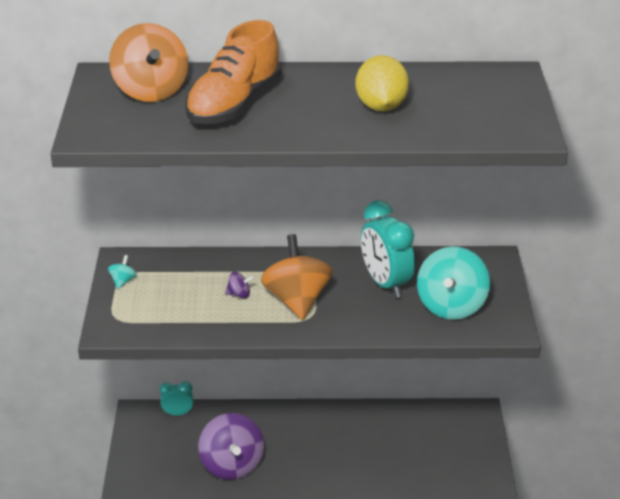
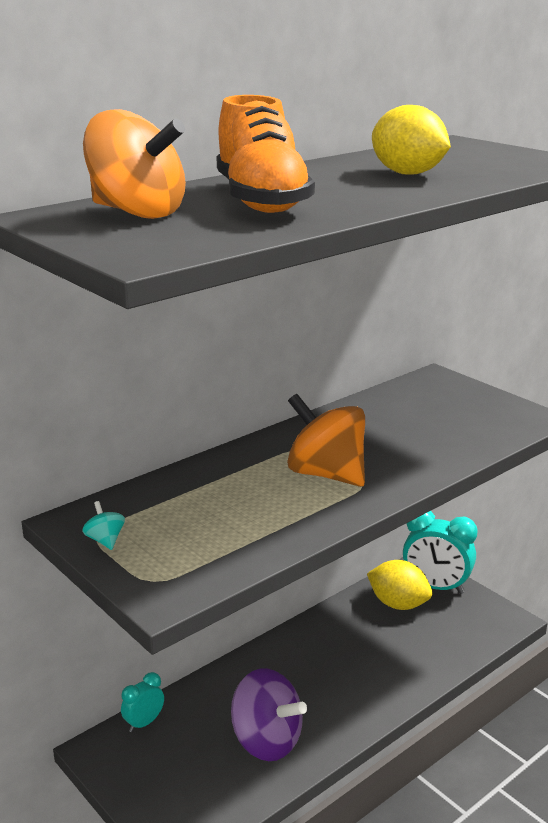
camera: 40 degrees left, 10 degrees down
(239, 294) = (260, 494): purple spinning top -> none
(385, 283) = (382, 428): turquoise clock -> turquoise clock (436, 587)
(424, 429) = (398, 604): none -> yellow lemon
(451, 306) = (465, 421): turquoise spinning top -> none

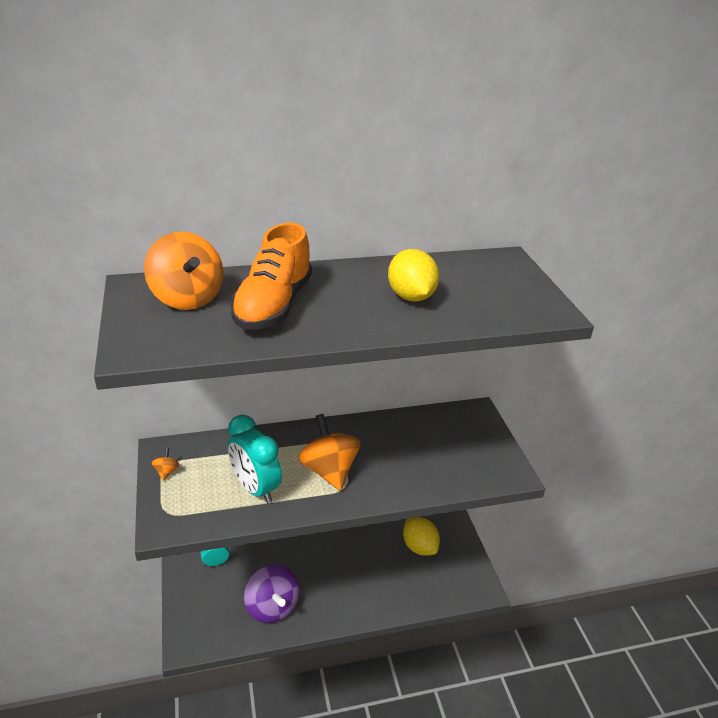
camera: 25 degrees right, 10 degrees up
(105, 540) = (166, 472): turquoise spinning top -> orange spinning top
(436, 587) = (454, 544): turquoise clock -> turquoise clock (255, 488)

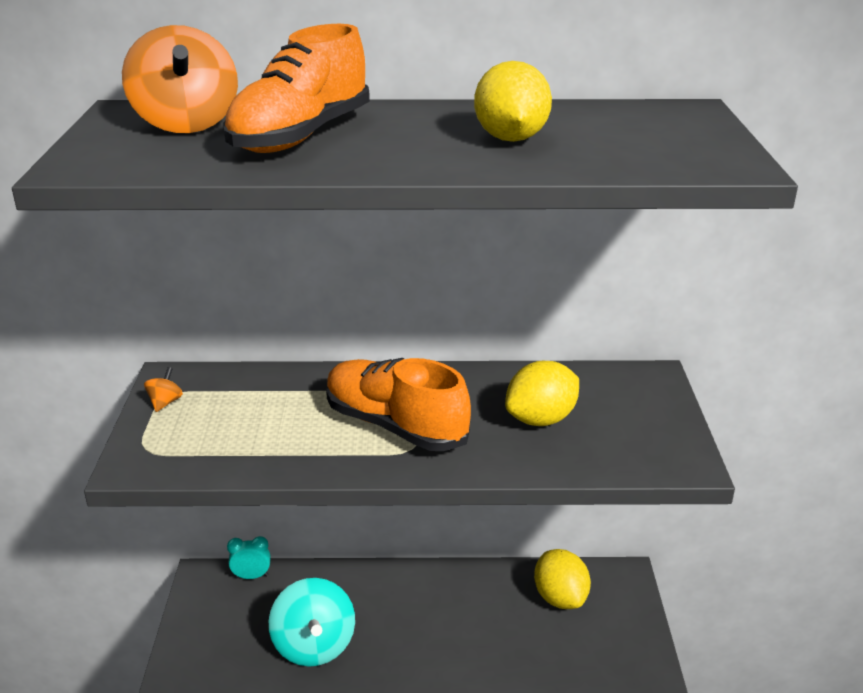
camera: 15 degrees right, 5 degrees down
(255, 488) = (280, 435): turquoise clock -> none
(272, 607) = (314, 646): purple spinning top -> turquoise spinning top
(329, 470) = (395, 426): orange spinning top -> orange shoe
(419, 453) = (541, 419): none -> yellow lemon

